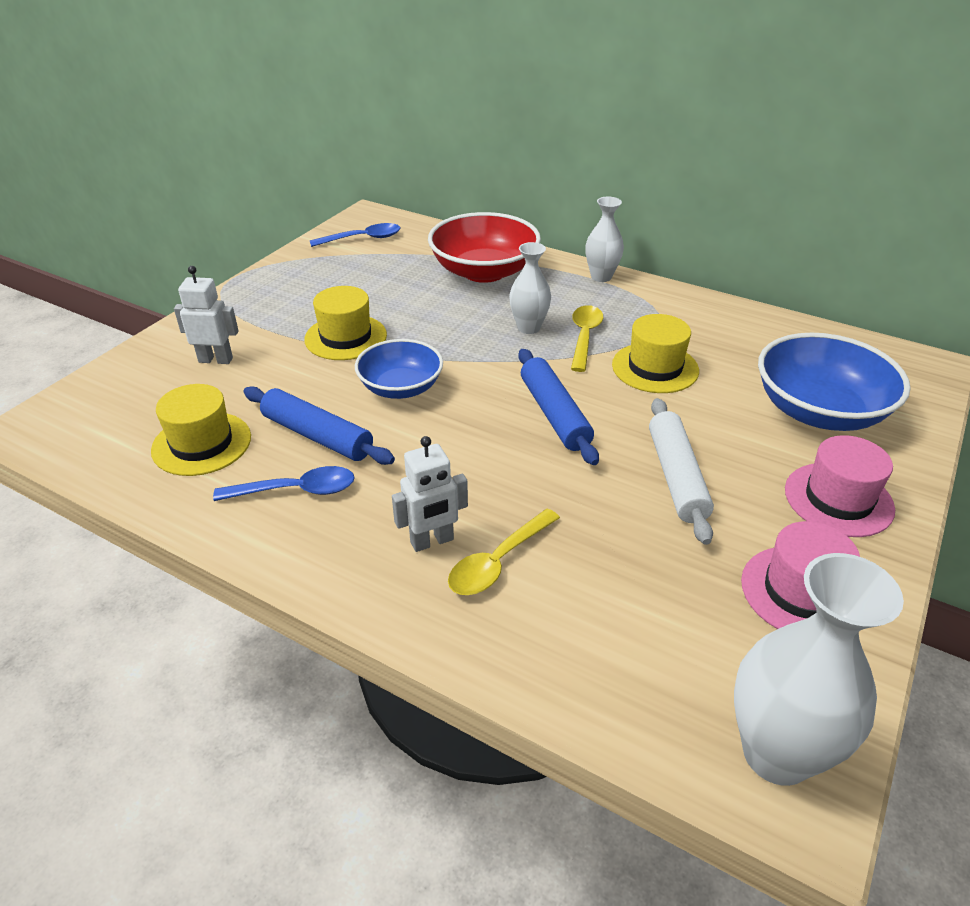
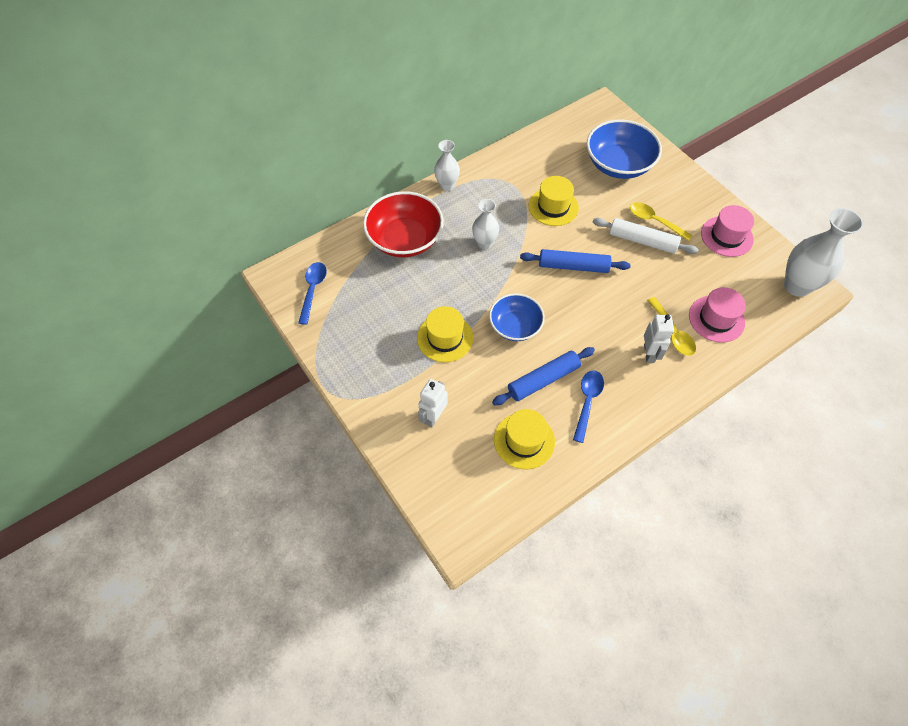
camera: 65 degrees left, 20 degrees up
(584, 337) = (508, 222): yellow spoon -> yellow spoon (654, 221)
(838, 499) = (680, 193): pink hat -> pink hat (716, 319)

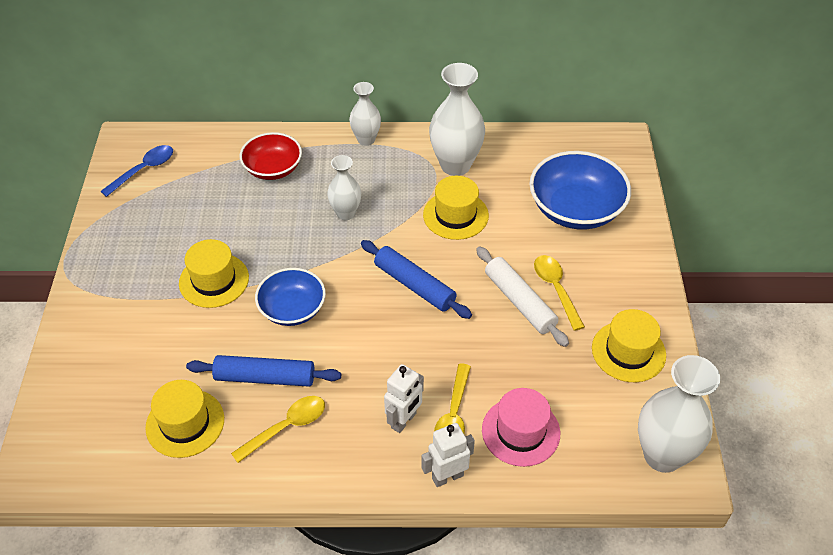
camera: 35 degrees right, 10 degrees down
(405, 239) = (273, 168): red bowl -> red bowl, size x0.64
(433, 416) = (127, 346): white robot -> white robot (447, 476)
(521, 173) = (455, 165): none -> white vase
(587, 402) = (286, 427): blue spoon -> yellow spoon
(726, 236) = (628, 351): pink hat -> yellow hat

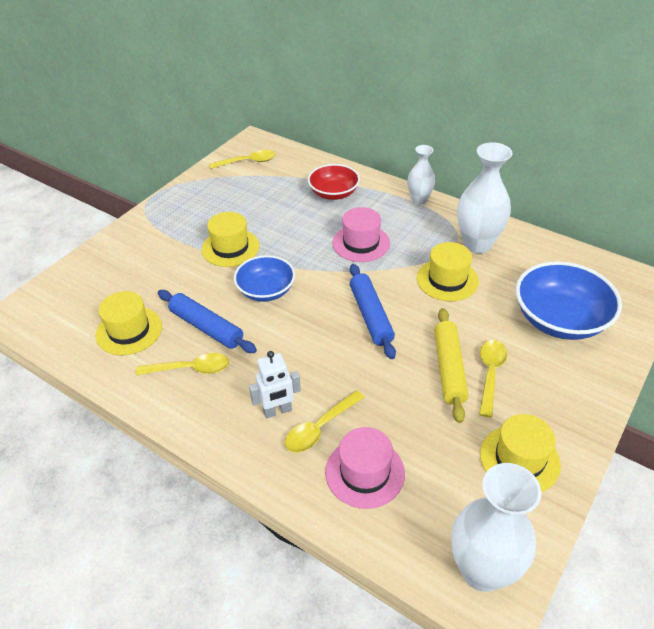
camera: 35 degrees right, 5 degrees down
(144, 170) = (248, 162): blue spoon -> yellow spoon
(346, 213) = (361, 243): white vase -> pink hat
(447, 476) = (274, 473): white robot -> none
(519, 302) = (449, 368): white rolling pin -> yellow rolling pin

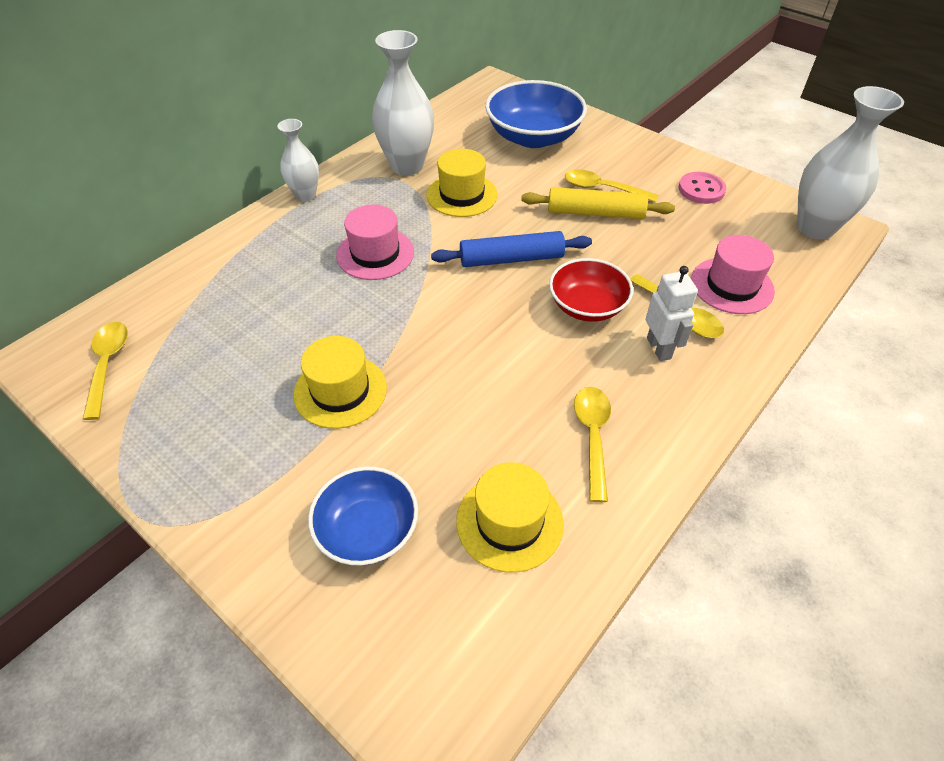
camera: 85 degrees left, 5 degrees up
(206, 327) = (513, 419): blue rolling pin -> none
(266, 290) = (448, 352): blue bowl -> blue bowl (367, 530)
(334, 193) = (253, 269): red bowl -> red bowl (587, 306)
(519, 459) = (701, 189): yellow hat -> pink button

